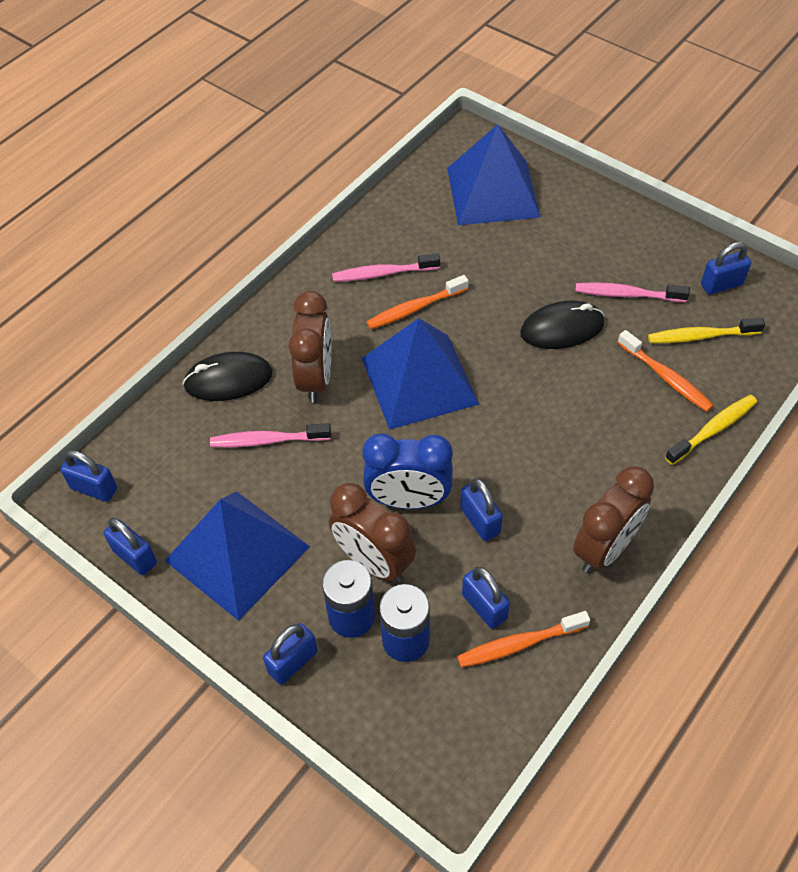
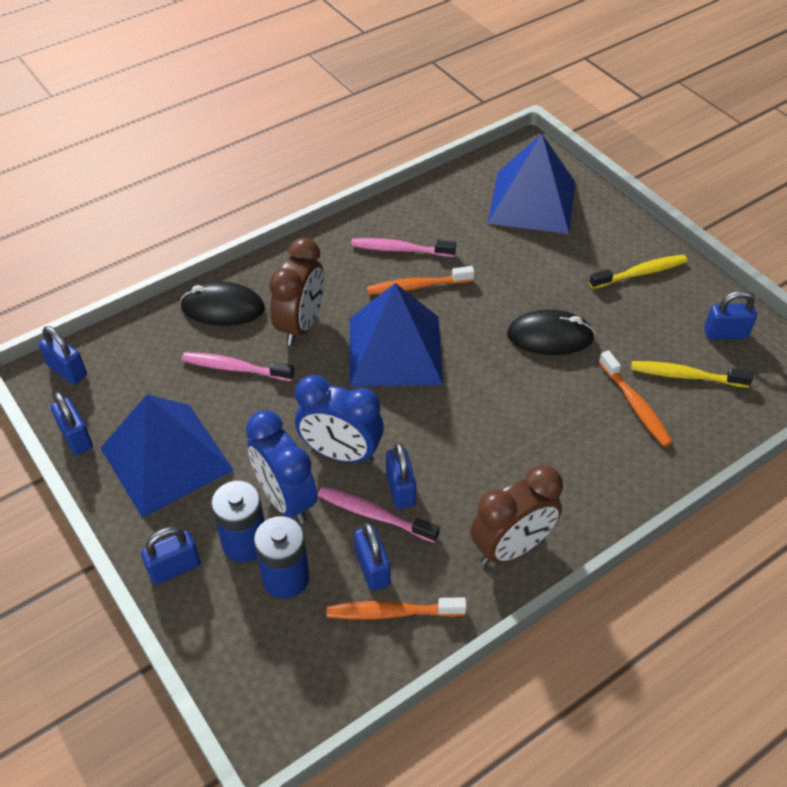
camera: 15 degrees right, 5 degrees down
(373, 561) = (285, 499): brown clock -> blue clock
(626, 294) = (626, 321): pink toothbrush -> pink toothbrush (374, 514)
(713, 429) = (665, 465): yellow toothbrush -> yellow toothbrush (640, 273)

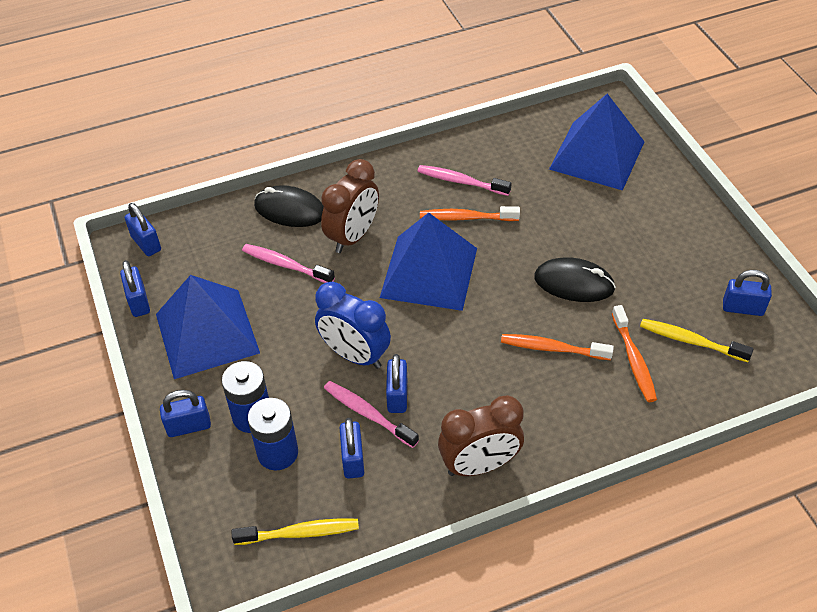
camera: 15 degrees right, 0 degrees up
(285, 499) = (296, 386): blue clock -> none
(391, 612) = (358, 500): orange toothbrush -> orange toothbrush (552, 348)
(640, 273) = (679, 238): yellow toothbrush -> yellow toothbrush (300, 533)

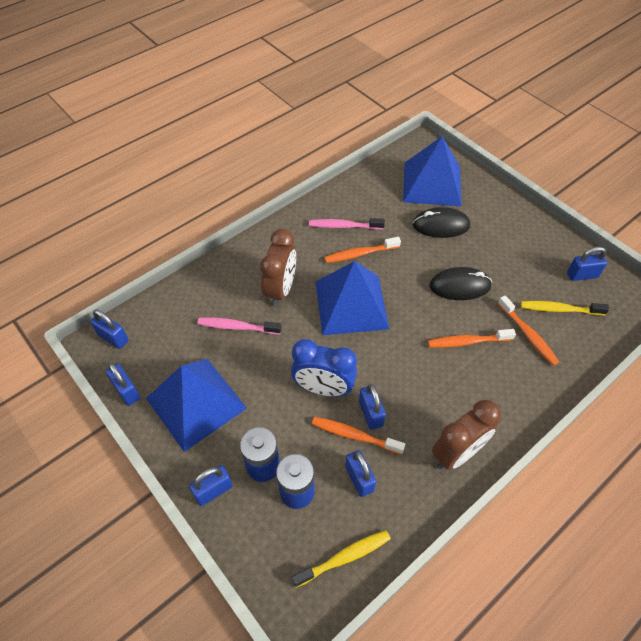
camera: 20 degrees left, 5 degrees up
(290, 210) = (222, 280): black mouse -> black mouse (441, 225)
(367, 413) = (354, 435): pink toothbrush -> orange toothbrush

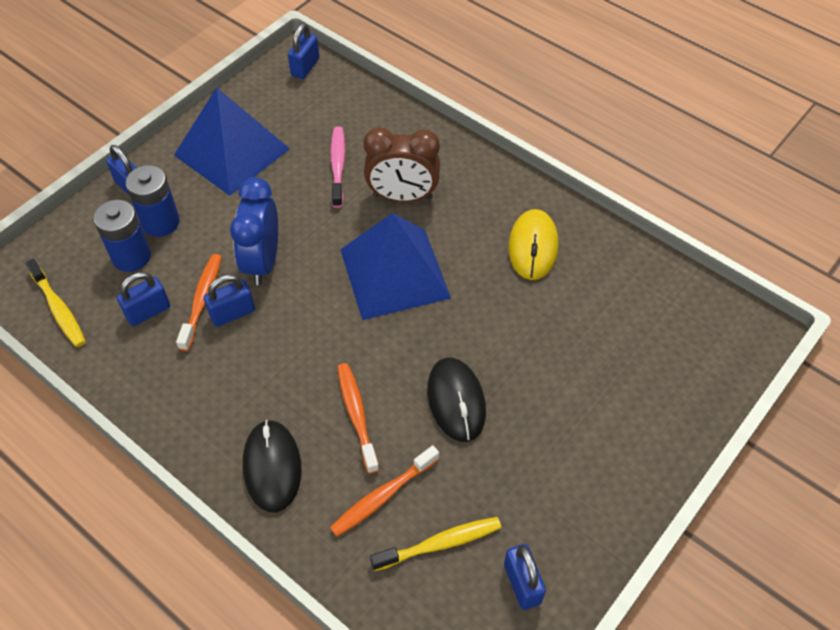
camera: 80 degrees right, 0 degrees up
(127, 391) = (240, 94): blue padlock -> none
(343, 226) = (533, 247): pink toothbrush -> yellow mouse
(360, 254) = (486, 272): orange toothbrush -> none
(432, 184) = (662, 350): blue pyramid -> none
(441, 225) = (572, 368): black mouse -> black mouse (272, 467)
(457, 453) = (184, 410): brown clock -> none
(559, 309) = (440, 543): yellow toothbrush -> yellow toothbrush turned 75 degrees clockwise

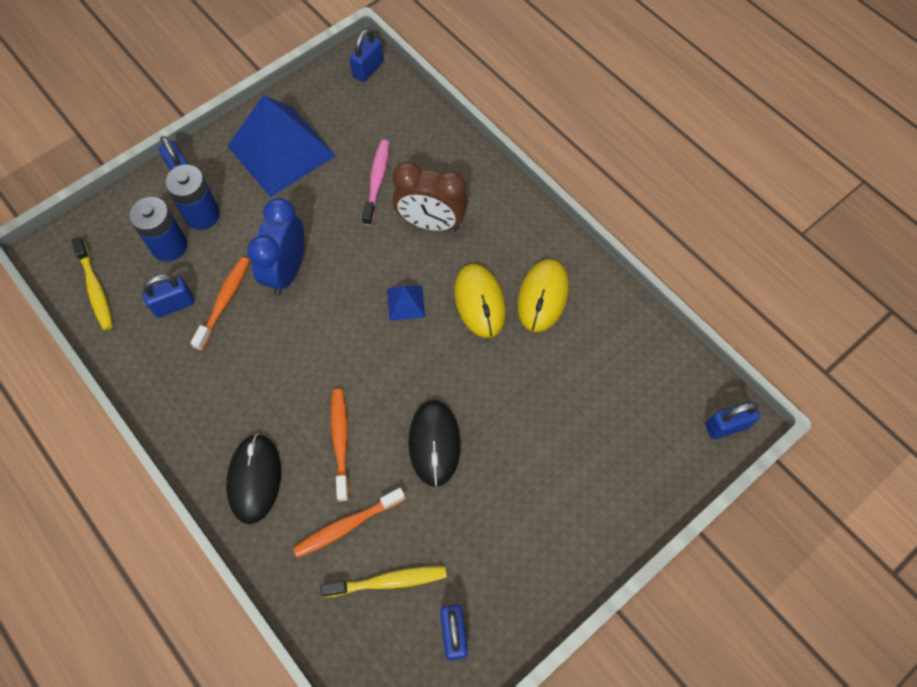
camera: 10 degrees right, 10 degrees up
(232, 313) = (249, 319): blue padlock -> blue padlock (726, 426)
(394, 273) = (405, 303): blue pyramid -> blue pyramid, size x0.41
(470, 261) = (480, 302): none -> yellow mouse

